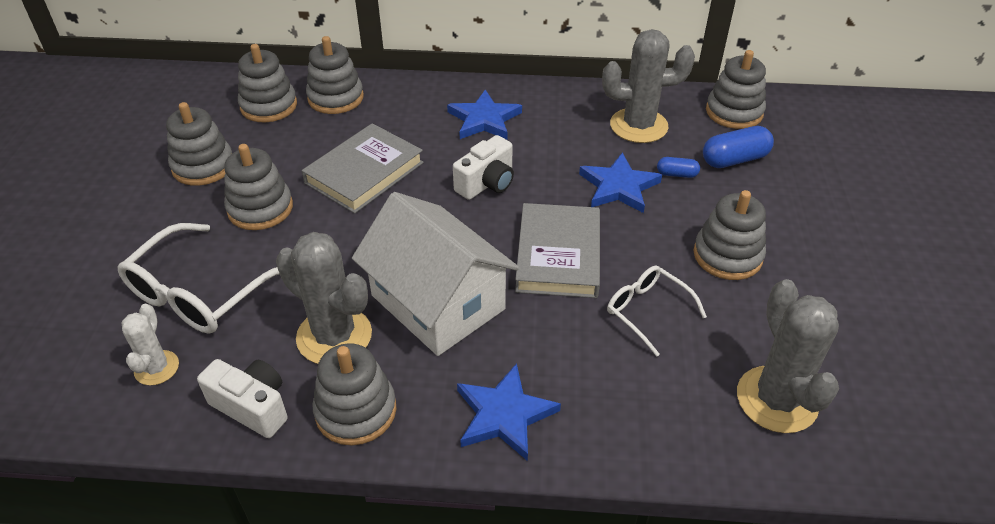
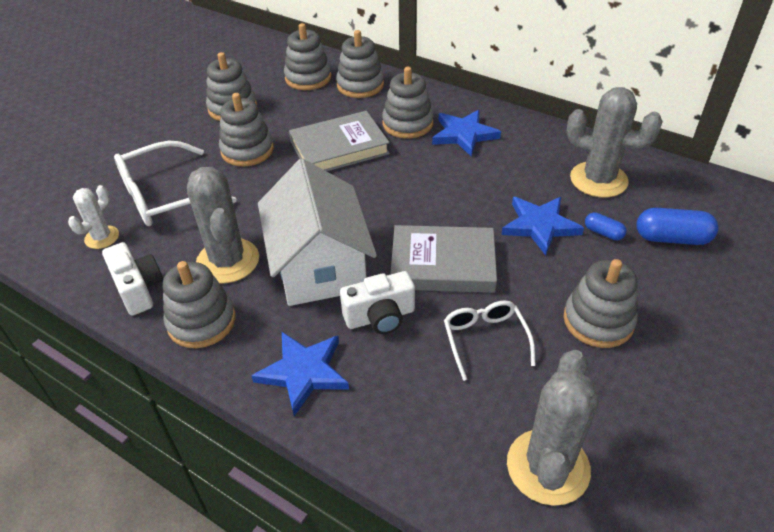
camera: 30 degrees right, 0 degrees up
(487, 183) = (427, 186): white camera -> white camera (380, 317)
(558, 255) = (443, 264): grey book -> grey book turned 60 degrees clockwise
(734, 112) = (704, 196): grey stacking toy -> grey stacking toy (407, 124)

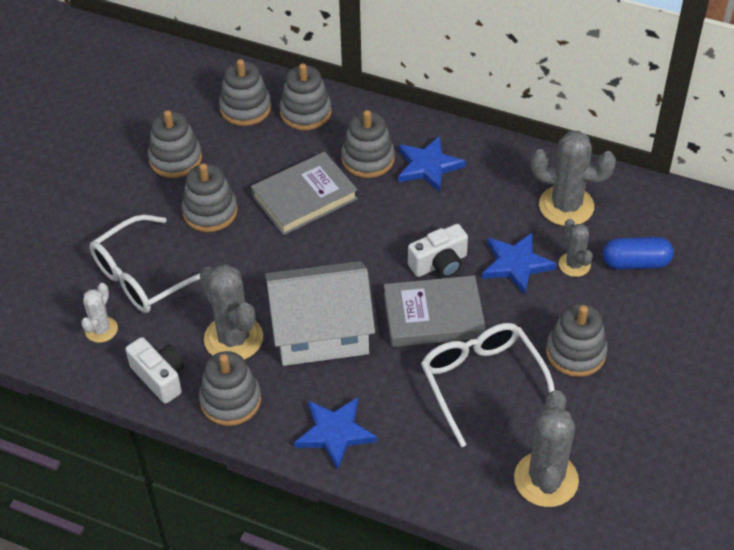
camera: 10 degrees left, 5 degrees up
(319, 265) = (321, 331): white house -> white house turned 75 degrees counterclockwise
(380, 317) = (388, 374): white camera -> white camera (439, 264)
(485, 340) = (483, 383): white glasses -> white glasses, size x1.67
(603, 233) = (574, 264): blue capsule -> grey cactus

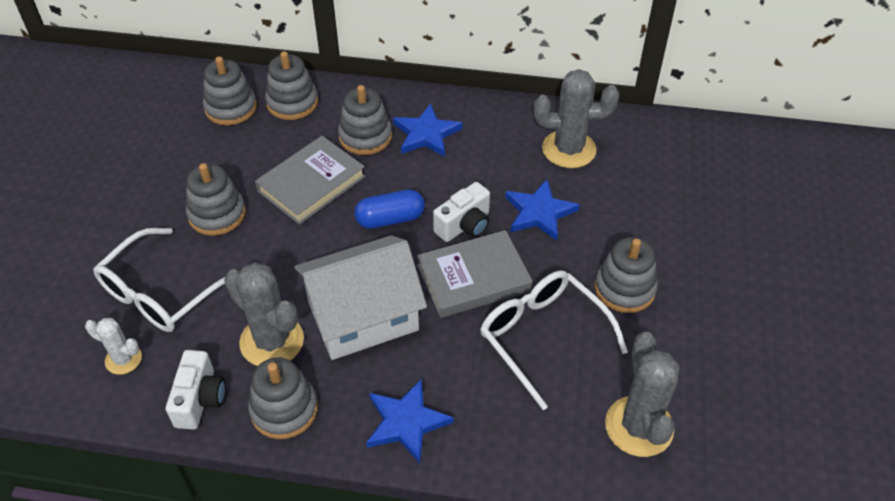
camera: 15 degrees left, 0 degrees up
(101, 329) = (123, 359): white cactus -> white cactus turned 75 degrees counterclockwise
(160, 377) = (200, 399): white camera -> white camera turned 60 degrees clockwise
(175, 159) = (169, 168): grey stacking toy -> none
(574, 264) = (595, 203): grey cactus -> none
(636, 263) = (651, 191): blue capsule -> blue capsule (390, 219)

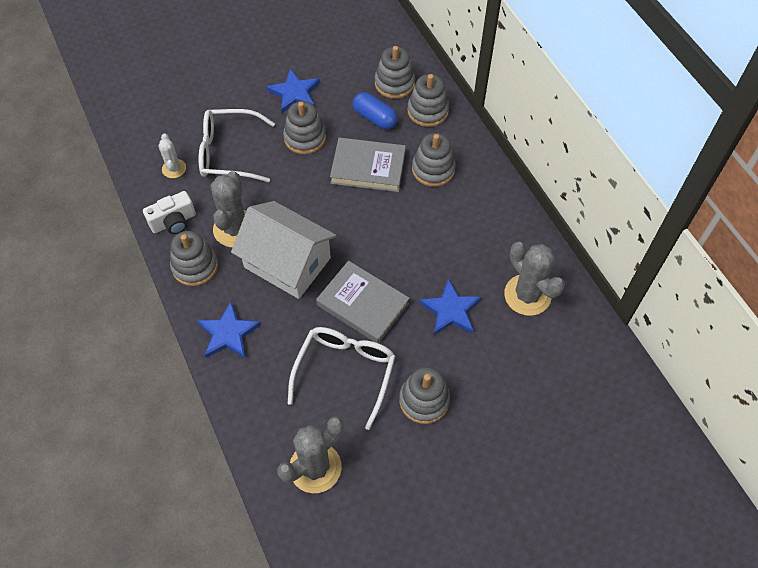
camera: 55 degrees right, 10 degrees up
(390, 219) = (374, 228): blue capsule -> blue capsule (375, 118)
(426, 134) = (466, 201): blue star -> blue star (294, 93)
(464, 225) = (403, 273): white camera -> none

